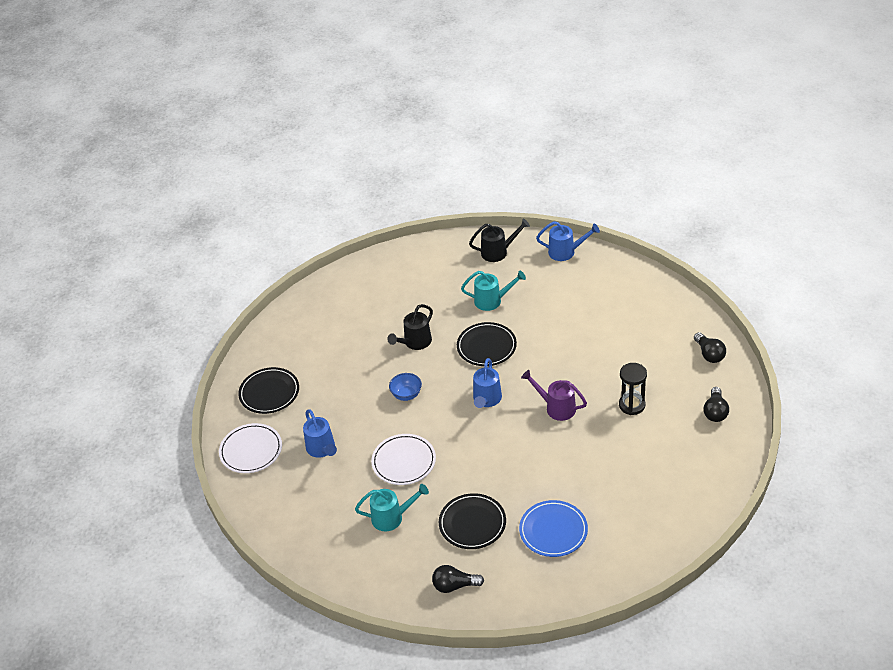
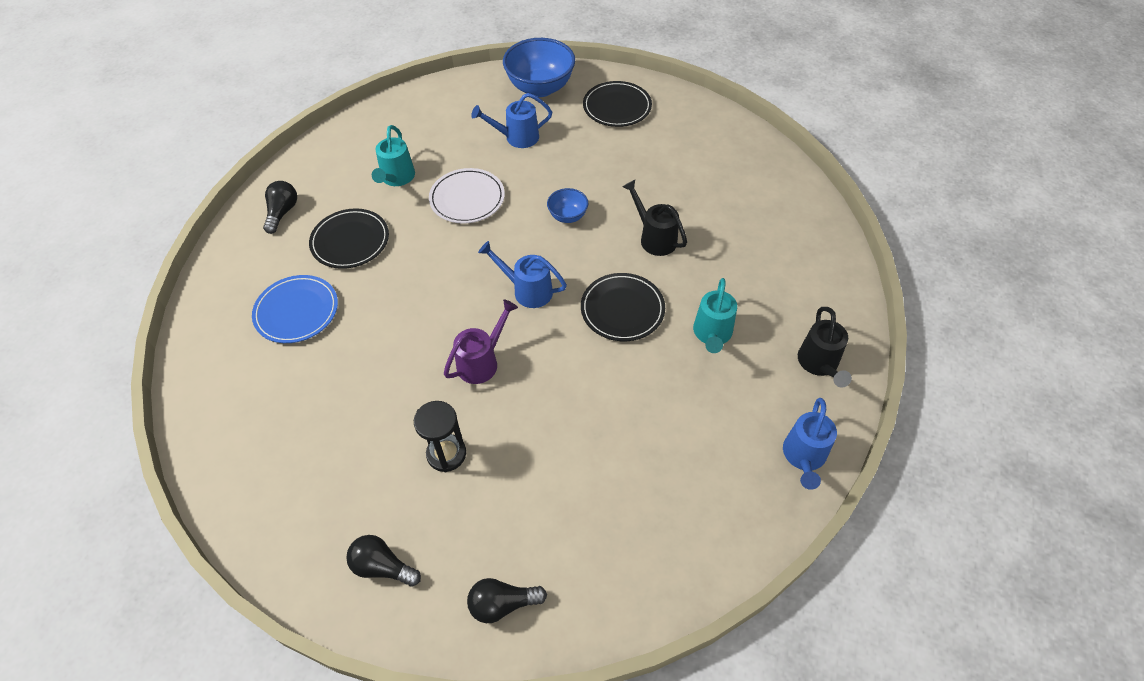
camera: 100 degrees right, 10 degrees up
(251, 450) = (540, 88): white plate -> blue bowl

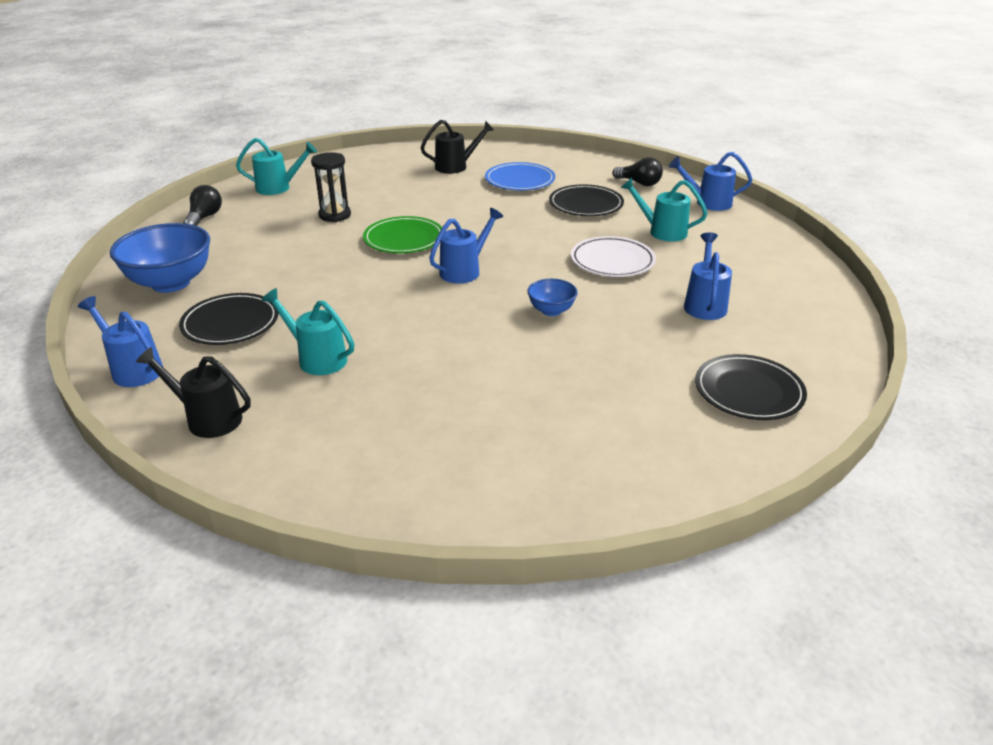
camera: 110 degrees right, 20 degrees down
(322, 158) = (708, 203): none -> blue watering can
(382, 567) = (278, 187): black light bulb -> turquoise watering can
(482, 361) = (404, 239): purple watering can -> green plate
(540, 88) = (807, 338): blue bowl -> blue bowl (171, 283)
(622, 309) = (397, 314): black plate -> black plate (230, 323)
(654, 238) = (480, 358): black watering can -> black watering can (456, 166)

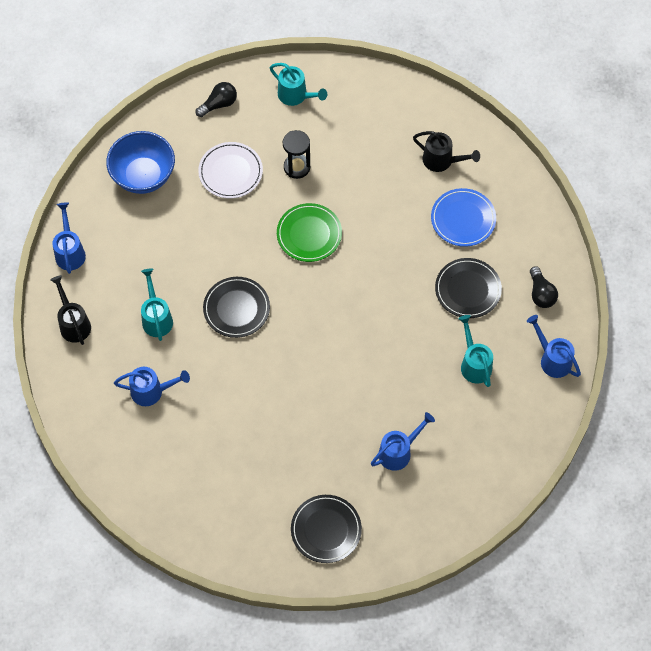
camera: 45 degrees right, 30 degrees up
(230, 323) = (142, 247): black plate -> black plate (236, 308)
(464, 271) = (307, 301): blue watering can -> blue watering can (152, 391)
(551, 311) = (310, 382): blue bowl -> none
(612, 261) = (402, 366): white plate -> white plate (230, 172)

